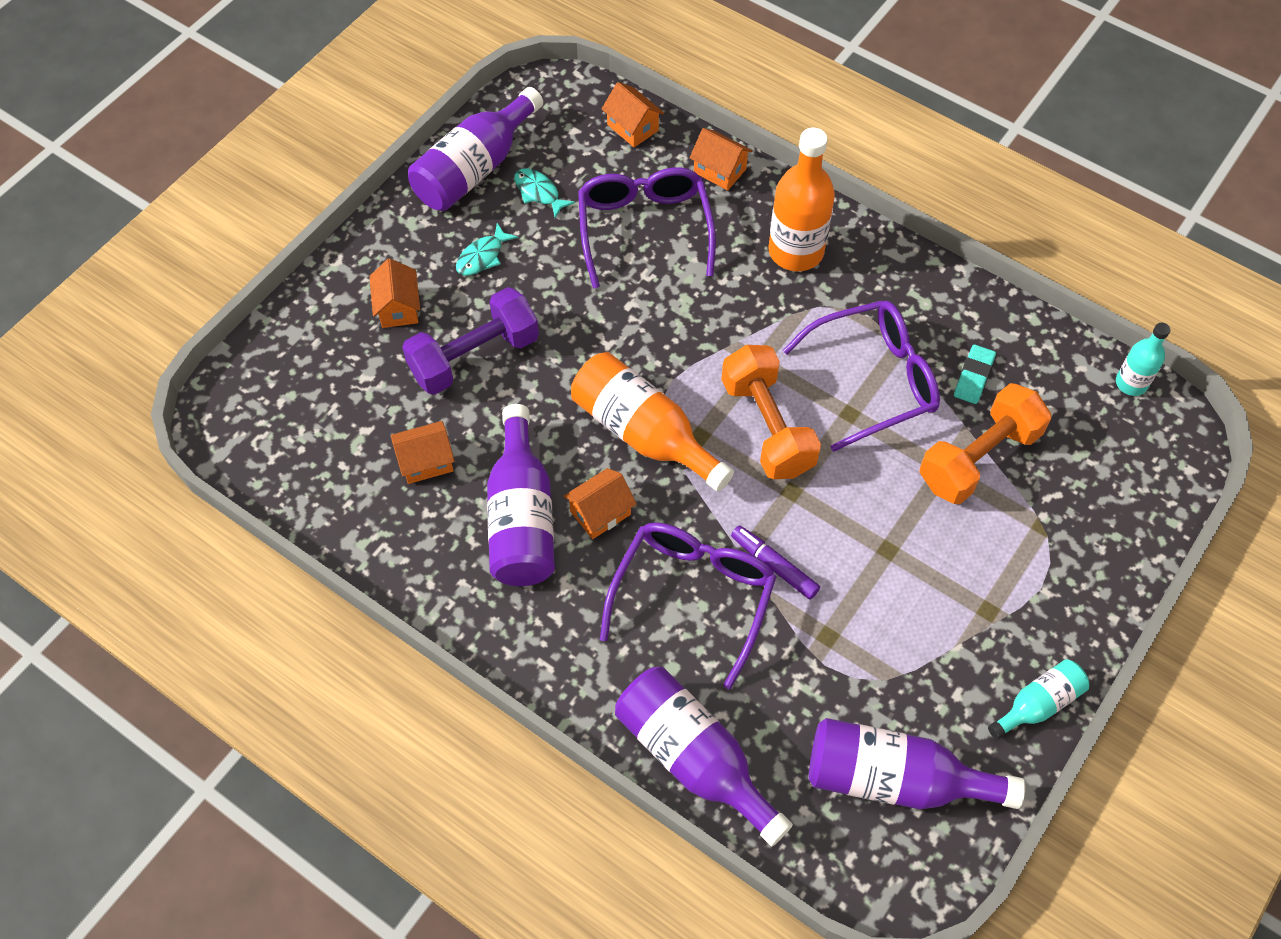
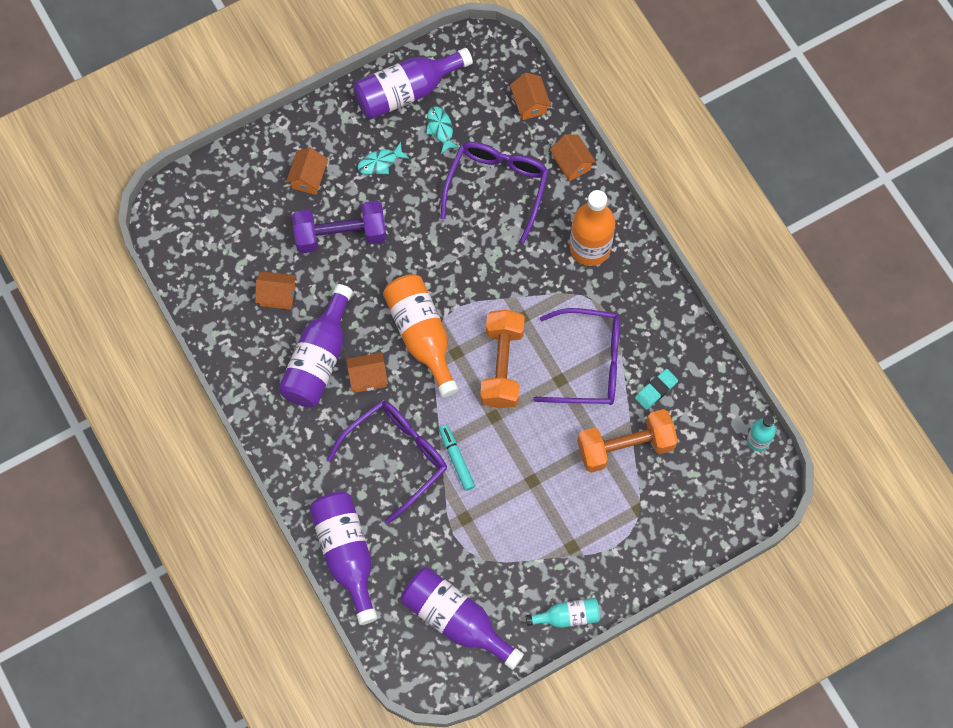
camera: 25 degrees right, 10 degrees up
(774, 565) = (456, 459): purple marker -> turquoise marker

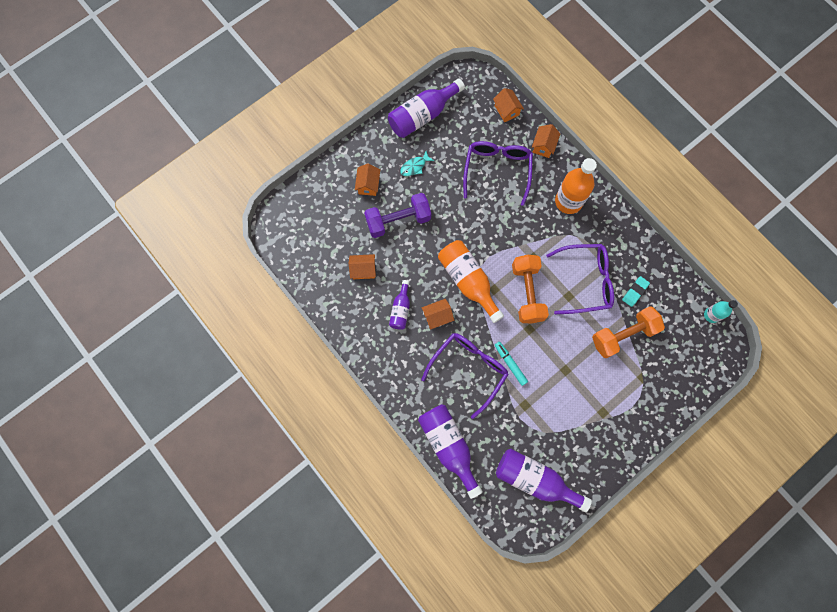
camera: 10 degrees left, 5 degrees up
(318, 359) = (400, 309): purple bottle -> purple bottle, size x0.55
(440, 128) = (450, 137): turquoise fish -> none
(567, 616) = (611, 463): turquoise bottle -> none
(572, 163) = (543, 146): orange house -> orange house turned 60 degrees clockwise

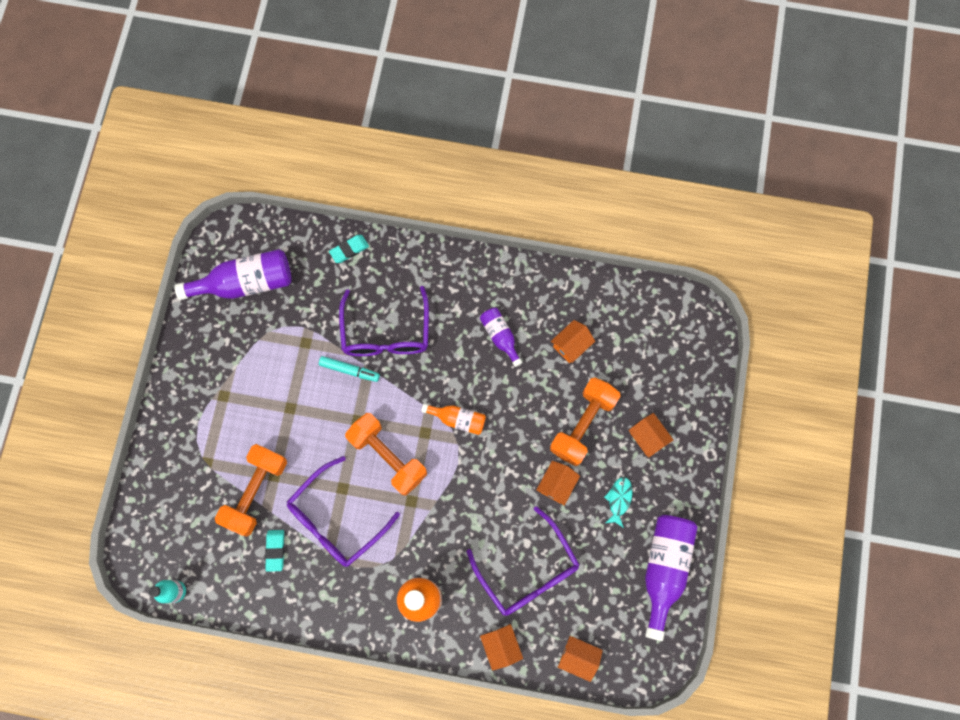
camera: 140 degrees right, 0 degrees up
(398, 220) = (582, 425): purple dumbbell -> orange dumbbell
(437, 317) = (458, 358): orange house -> orange house (556, 484)
(448, 446) = (349, 250): purple bottle -> turquoise eraser
(468, 281) = (458, 419): orange bottle -> orange bottle, size x0.55

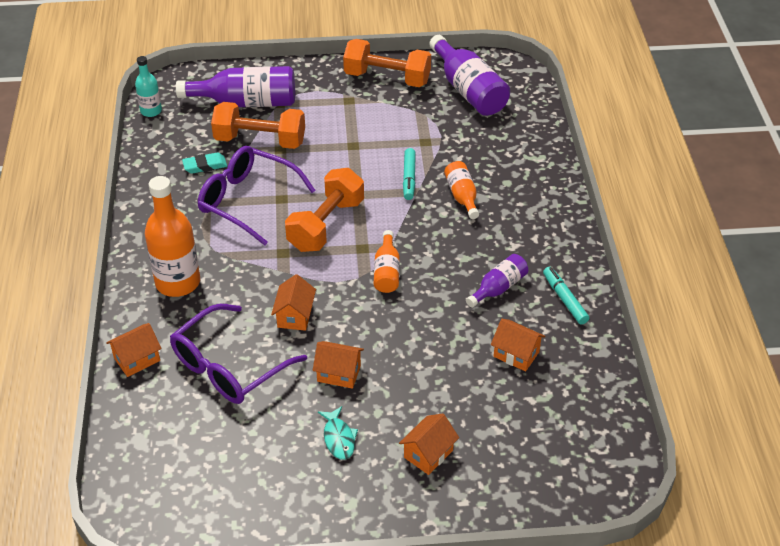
camera: 75 degrees right, 30 degrees down
(349, 250) = (539, 151): turquoise eraser -> none
(386, 332) = (462, 196): purple glasses -> orange bottle
(525, 290) = (564, 299): none -> turquoise marker
(578, 657) = (134, 434): orange house -> orange house (295, 316)
(582, 425) = (421, 384): orange dumbbell -> orange dumbbell (387, 78)
(619, 499) = (339, 438): turquoise fish -> turquoise fish turned 75 degrees clockwise
(664, 568) = (262, 503): purple bottle -> purple bottle (246, 103)

